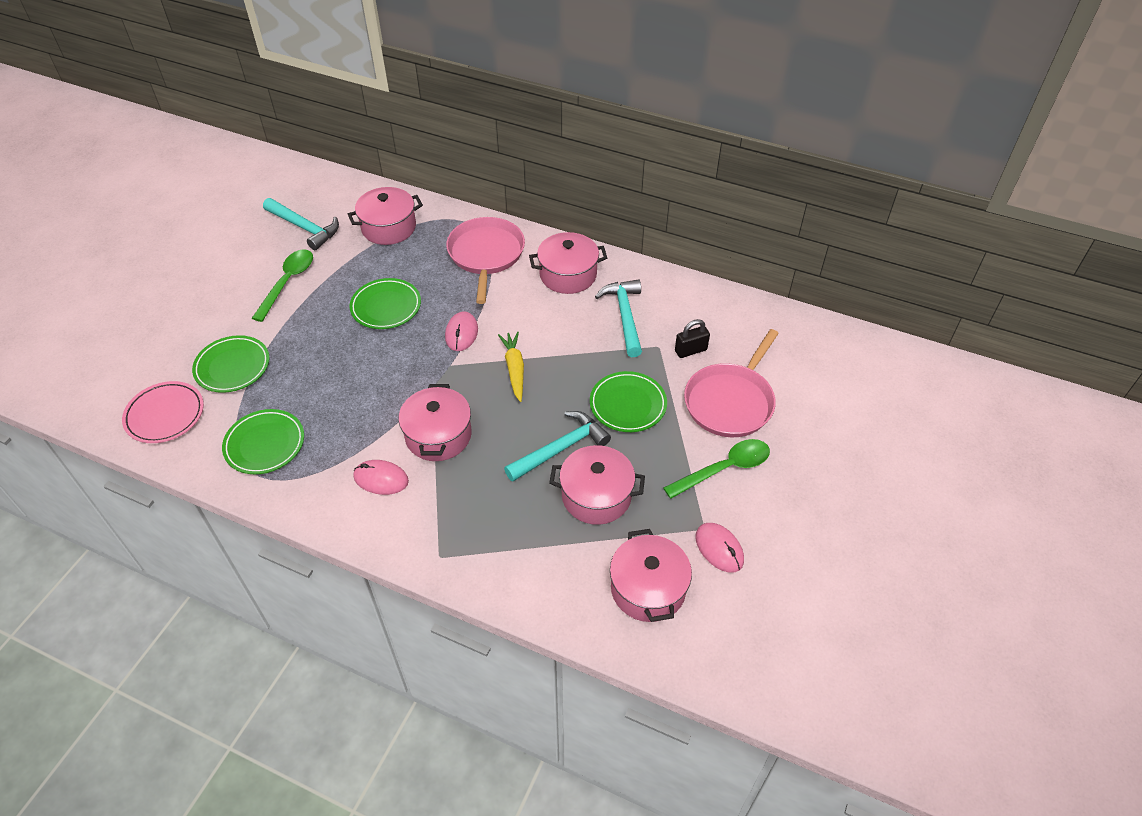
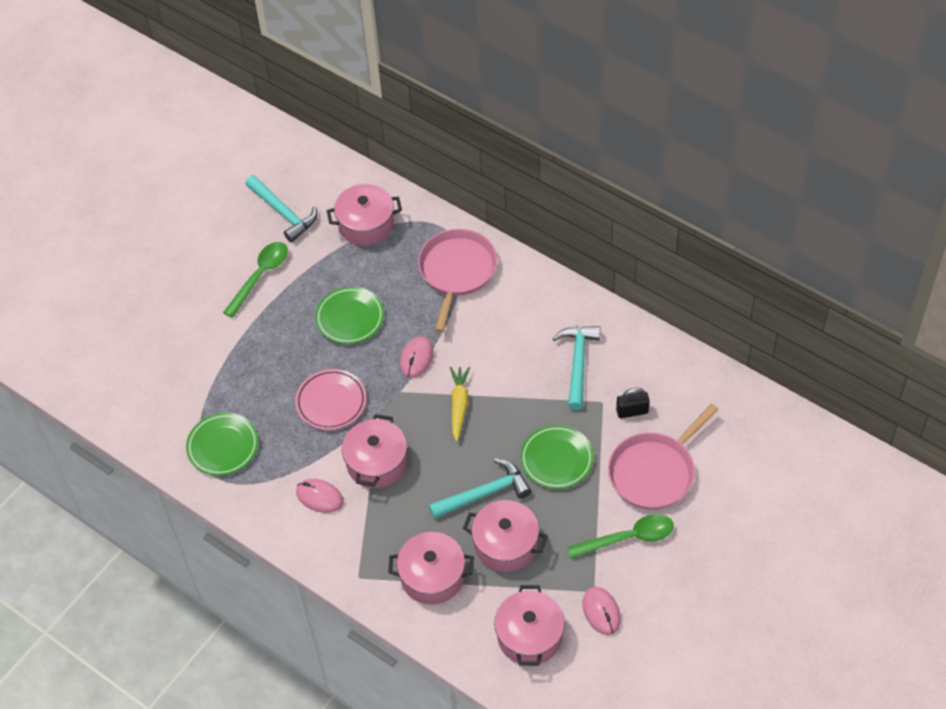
camera: 15 degrees right, 5 degrees up
(165, 415) = (138, 403): pink plate -> pink plate (331, 402)
(232, 367) = (201, 362): green plate -> none
(568, 275) = (533, 307): pink pot -> pink pot (432, 576)

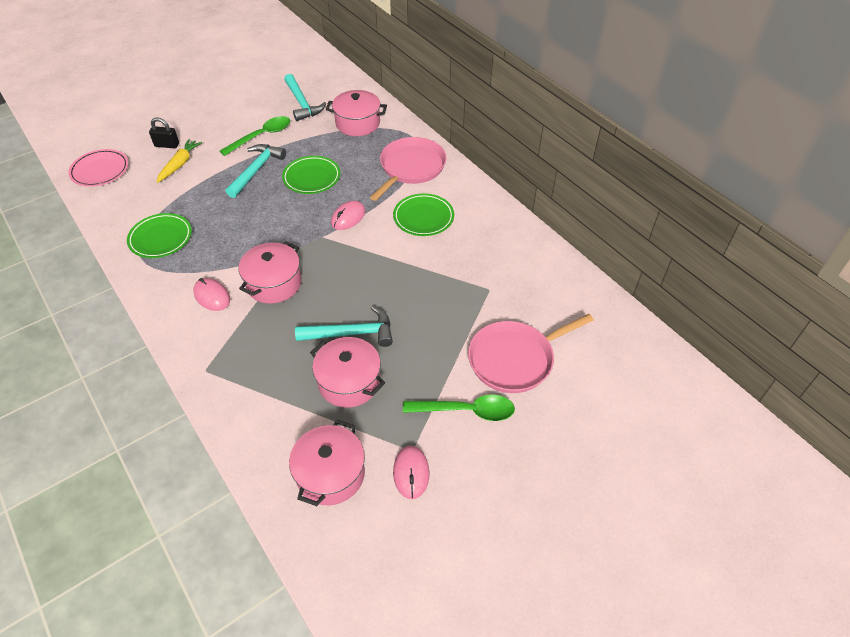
camera: 15 degrees right, 5 degrees down
(331, 402) = (263, 230): pink plate -> pink plate (100, 170)
(432, 576) = (269, 390): pink pot -> none
(459, 405) = (365, 259): yellow carrot -> yellow carrot (180, 164)
(556, 459) = (429, 323): green plate -> green plate (423, 217)
(578, 363) = (480, 254): turquoise hammer -> turquoise hammer (256, 170)
(632, 411) = (513, 304): black padlock -> black padlock (167, 145)

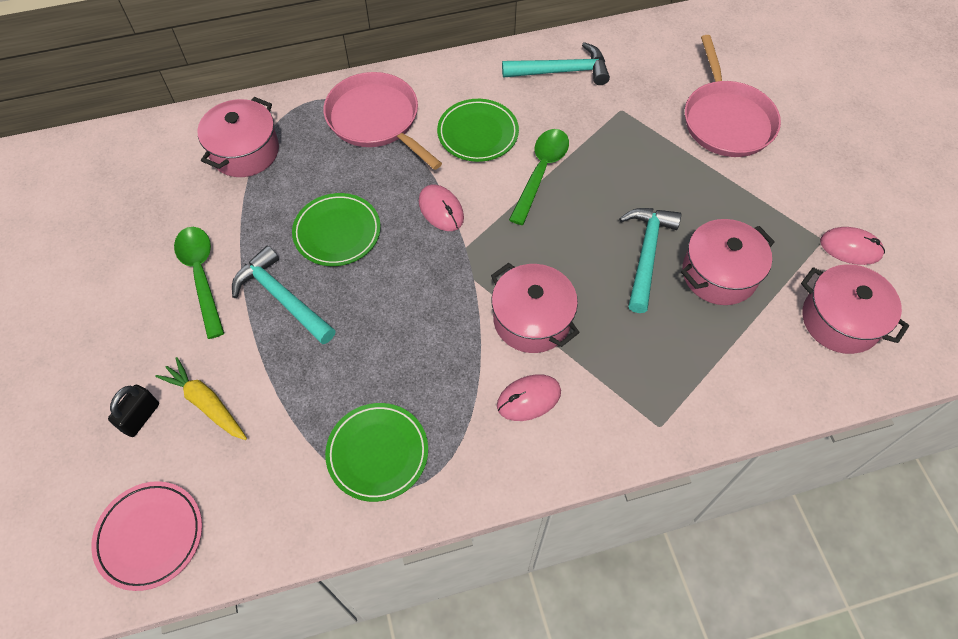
camera: 70 degrees left, 10 degrees up
(302, 103) = (150, 207): turquoise hammer -> turquoise hammer (562, 71)
(467, 411) = (783, 179): green spoon -> green spoon (541, 172)

